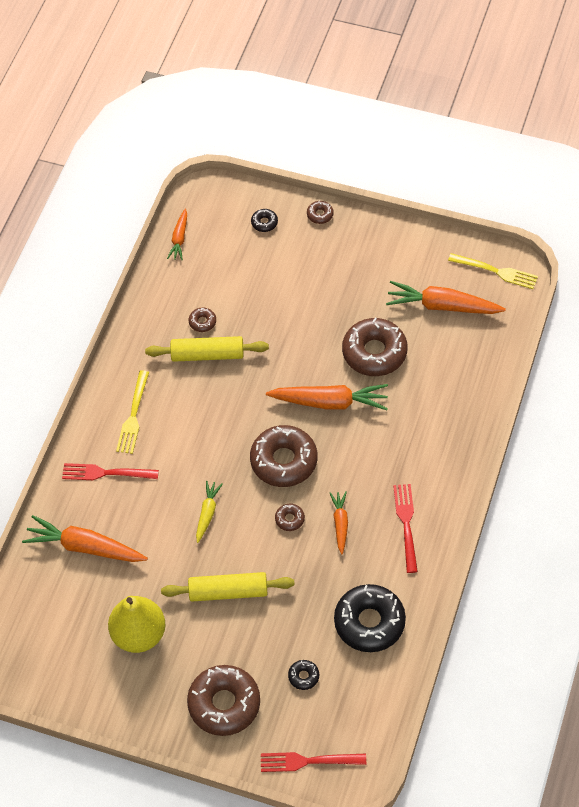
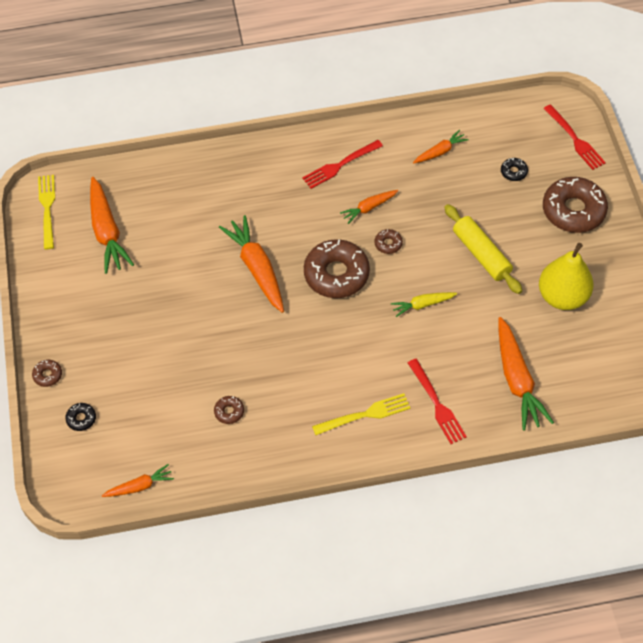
camera: 120 degrees left, 0 degrees up
(207, 355) = (263, 388): yellow rolling pin -> none
(369, 622) = (440, 152): black donut -> orange carrot
(374, 352) = (185, 259): brown donut -> none

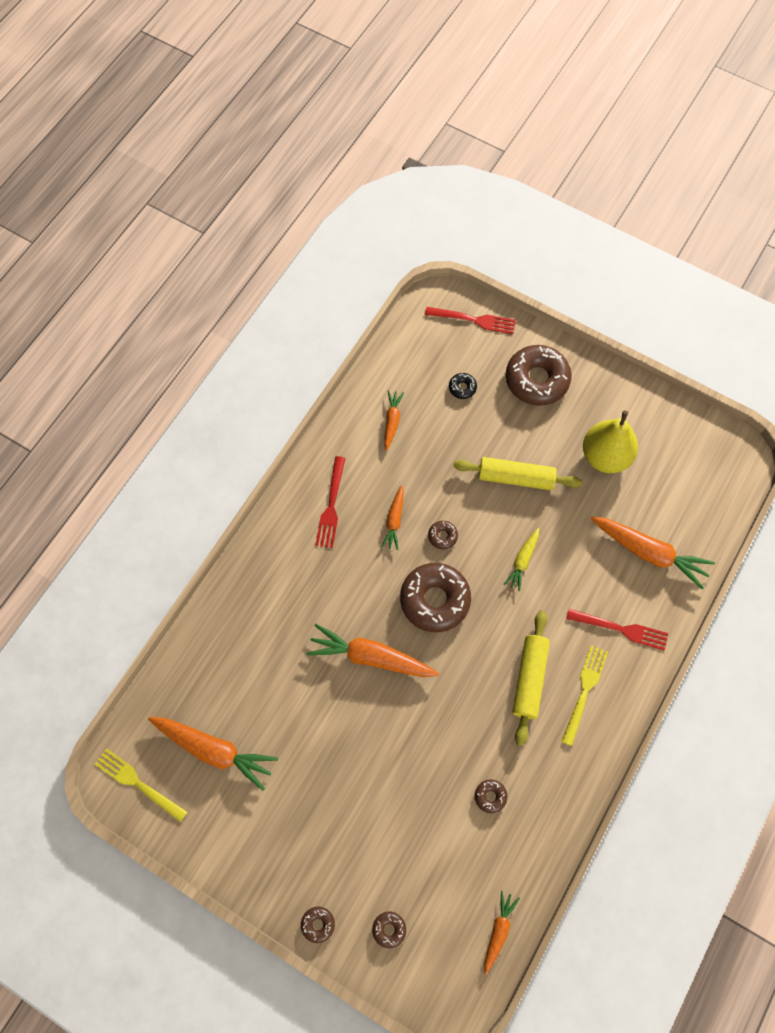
camera: 50 degrees left, 10 degrees up
(81, 419) = (389, 929): black donut -> brown donut
(338, 373) = (529, 679): none -> yellow rolling pin

